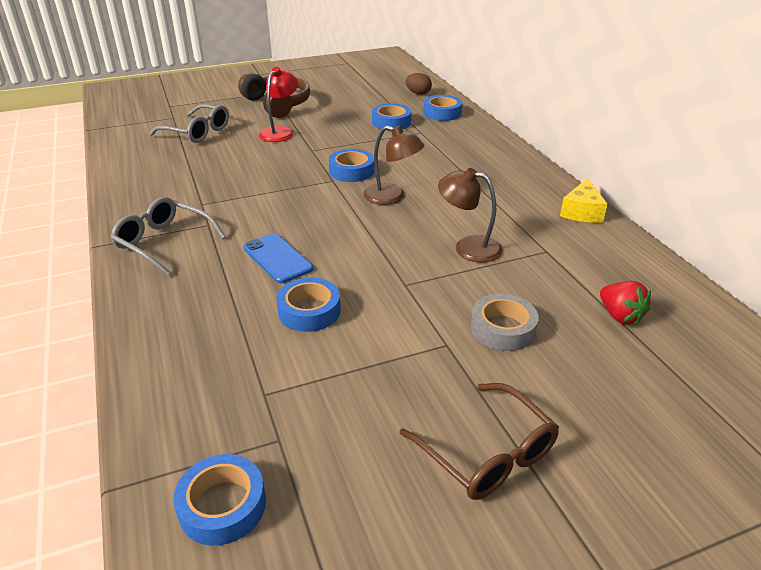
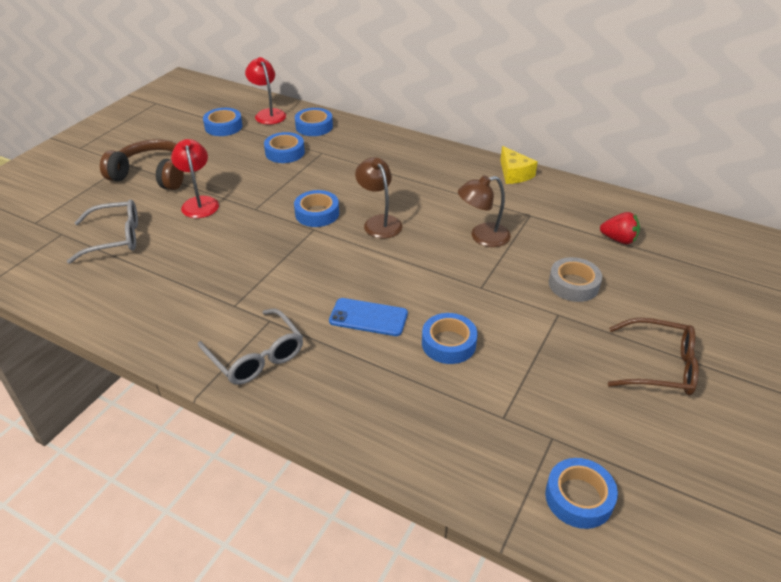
camera: 40 degrees left, 5 degrees up
(164, 242) = (256, 356): grey glasses -> grey glasses turned 120 degrees counterclockwise
(371, 91) = (223, 126): none -> blue tape
(392, 197) = (379, 222): brown lamp -> brown lamp turned 105 degrees counterclockwise
(418, 93) = (268, 114): brown egg -> red lamp

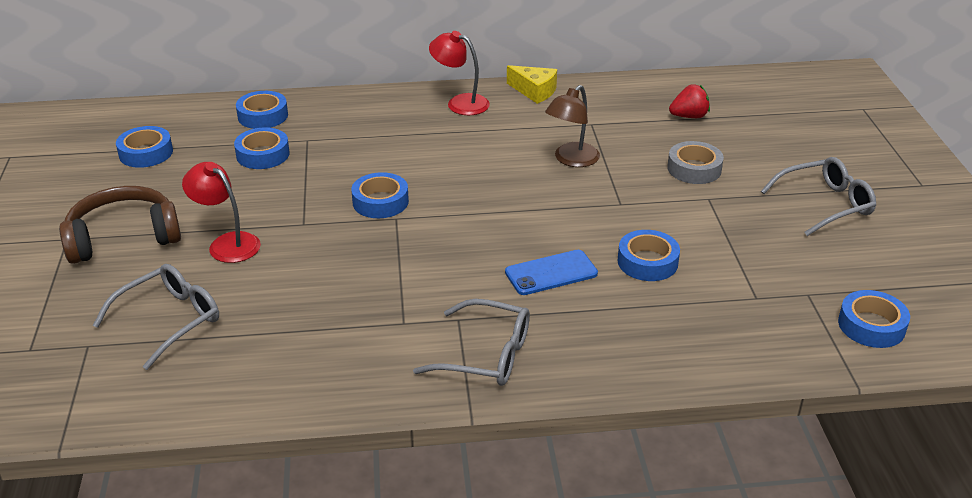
camera: 35 degrees left, 5 degrees down
(268, 114) = (186, 120): red lamp -> red lamp (460, 103)
(379, 222) = (456, 185): brown lamp -> none
(659, 366) = (825, 204): brown glasses -> grey glasses

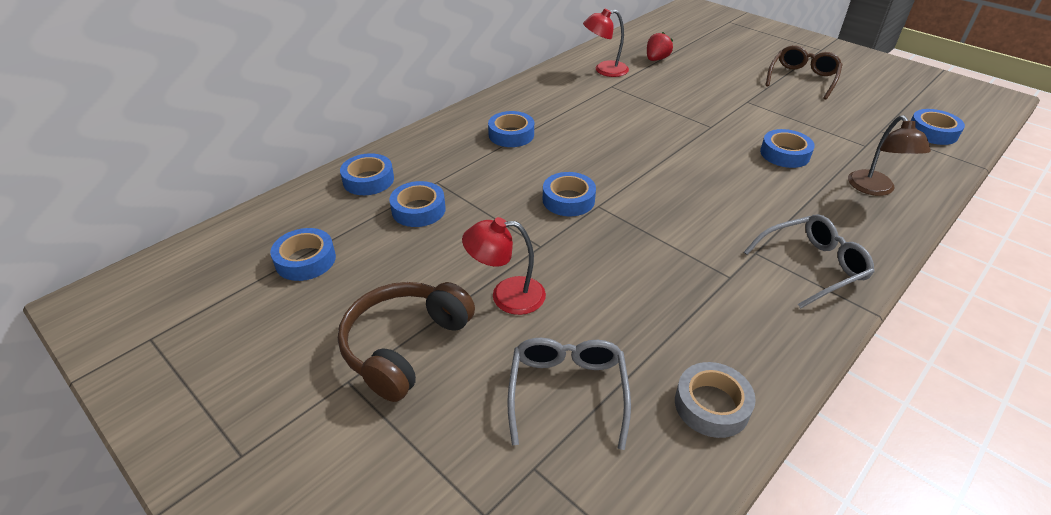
camera: 40 degrees left, 5 degrees up
(423, 128) = (511, 135): none -> blue tape
(460, 103) = (507, 107): red lamp -> red lamp (604, 70)
(534, 91) = (543, 80): yellow cheese -> none
(551, 273) = (751, 189): blue phone -> none
(571, 160) = (639, 113): brown lamp -> brown lamp (875, 189)
(694, 169) = (711, 88): grey tape -> grey tape (711, 405)
(825, 204) = (802, 78): grey glasses -> brown glasses

